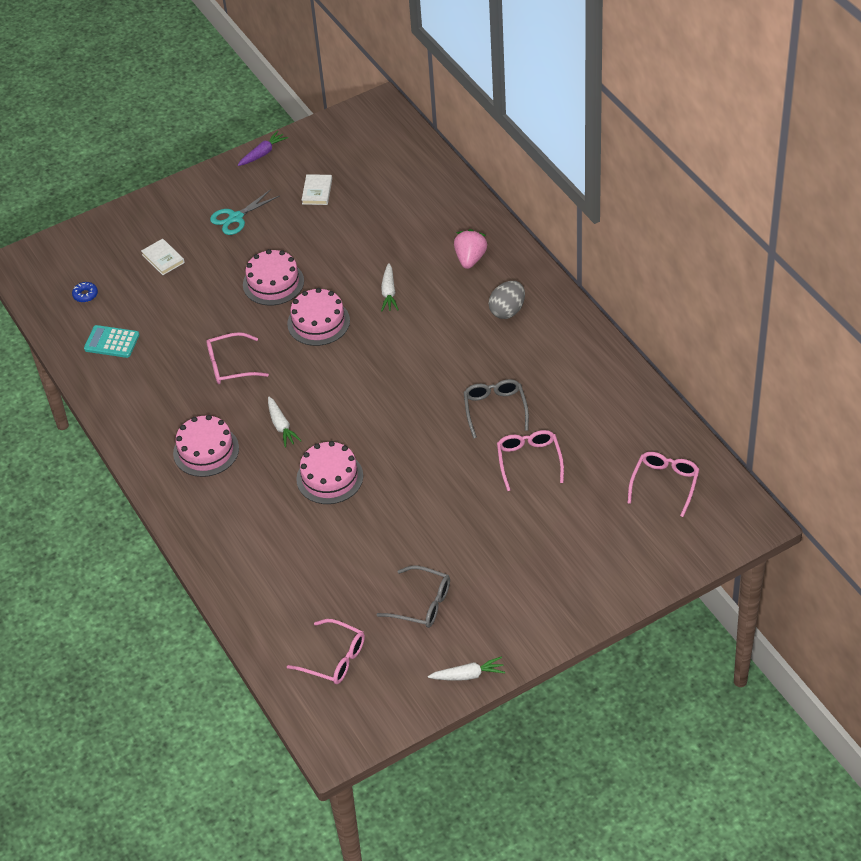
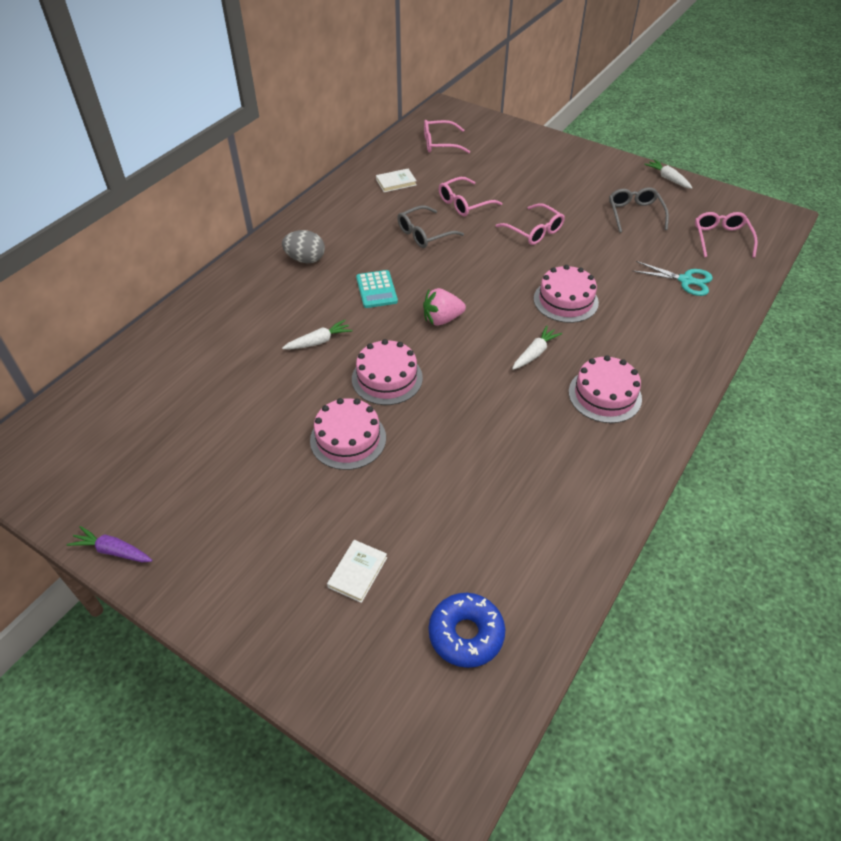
camera: 120 degrees left, 0 degrees up
(85, 295) = (466, 634): blue donut -> blue donut, size x1.97
(111, 342) = (524, 556): turquoise calculator -> turquoise calculator (376, 290)
(230, 365) = (487, 424): pink glasses -> pink glasses (534, 231)
(235, 218) = (251, 525): turquoise scissors -> turquoise scissors (686, 280)
(317, 191) = (177, 460): white book -> white book (396, 182)
(470, 259) = (246, 302): pink strawberry -> pink strawberry (442, 319)

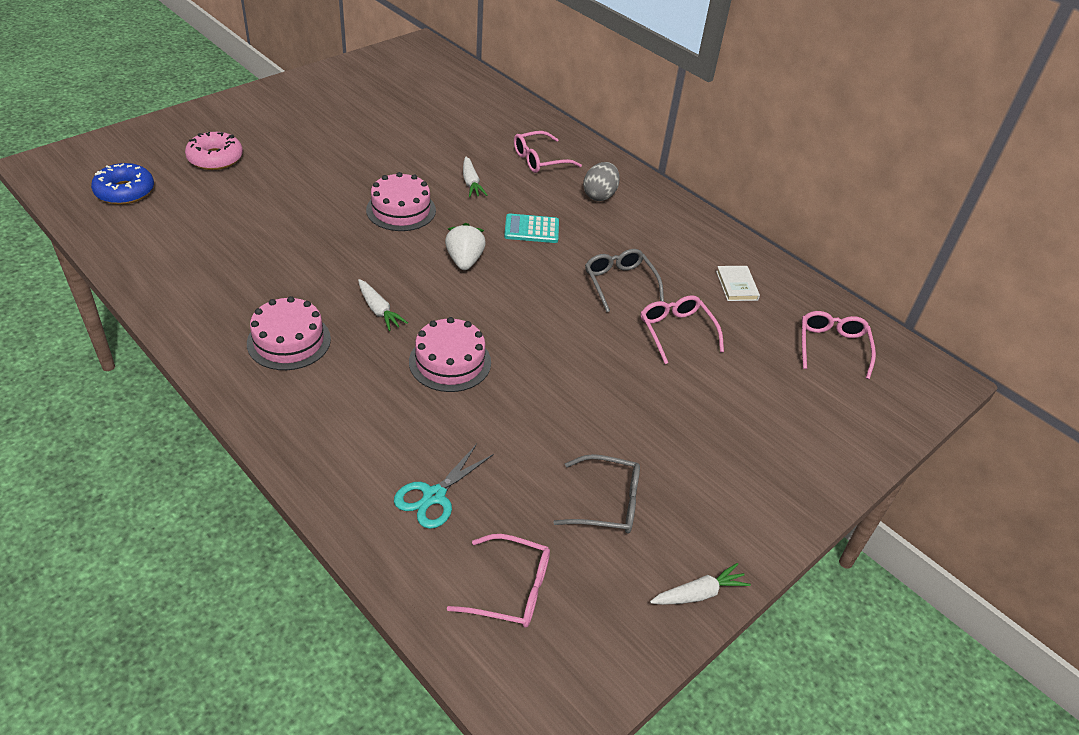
camera: 100 degrees right, 5 degrees down
(113, 551) = (313, 76): purple carrot -> none
(348, 439) = (343, 177): pink cake -> none
(357, 572) = (215, 158): white book -> pink donut
(442, 319) = (464, 261): pink strawberry -> white strawberry
(534, 231) = (597, 378): pink glasses -> pink glasses (540, 160)

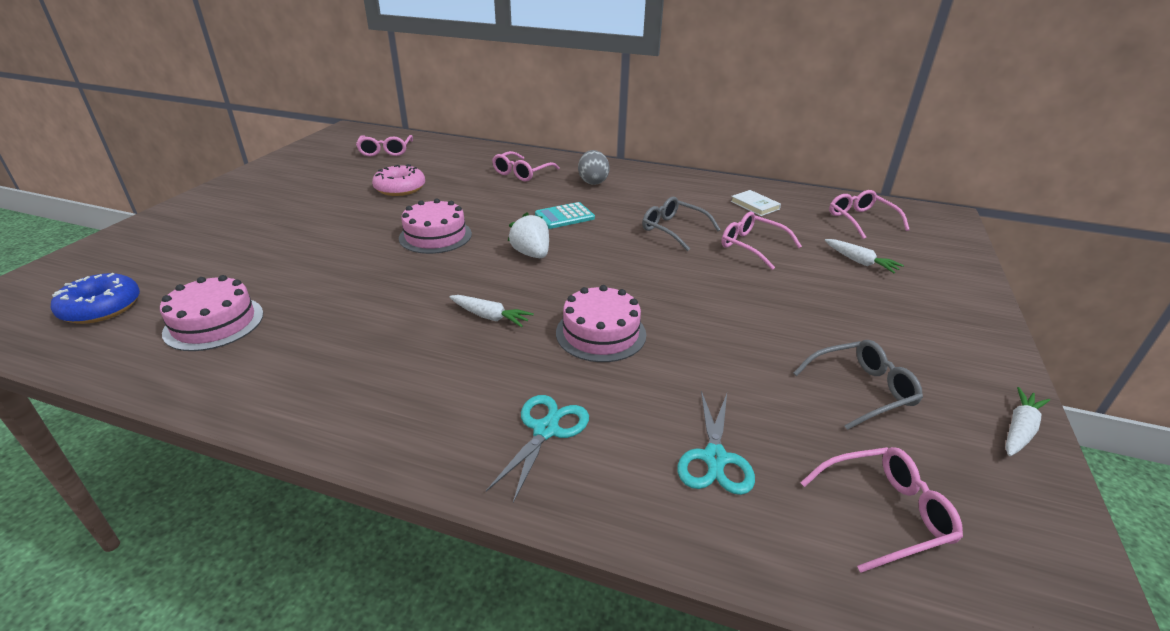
camera: 25 degrees left, 10 degrees down
(215, 158) = (200, 250): pink donut -> pink donut (400, 188)
(289, 341) = (419, 377): pink cake -> pink cake (214, 323)
(339, 421) = (546, 430): none -> turquoise scissors
(435, 87) = (385, 151): none -> pink glasses
(471, 183) = (480, 201): white carrot -> white carrot (860, 262)

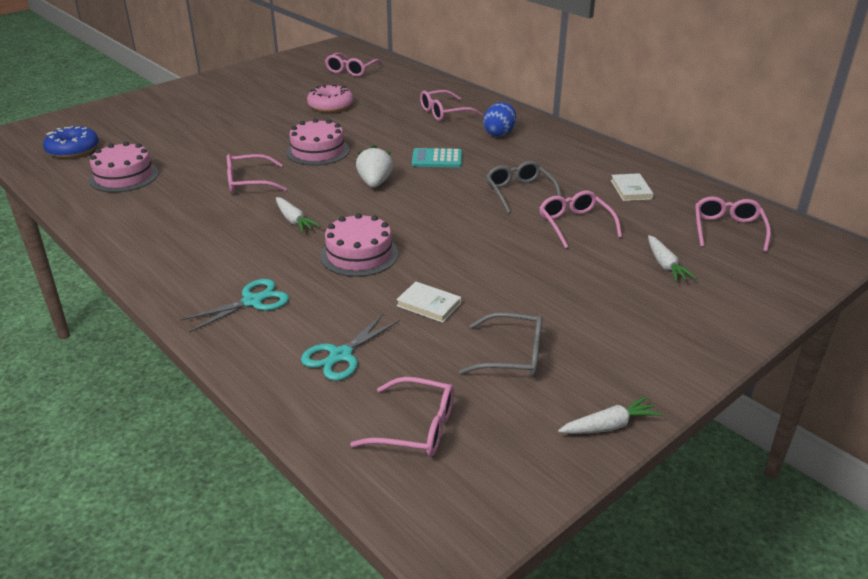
camera: 30 degrees right, 0 degrees up
(391, 288) = (249, 182): none -> pink glasses
(593, 181) = (499, 133): grey egg -> blue egg
(728, 364) = (429, 304): none -> white book

